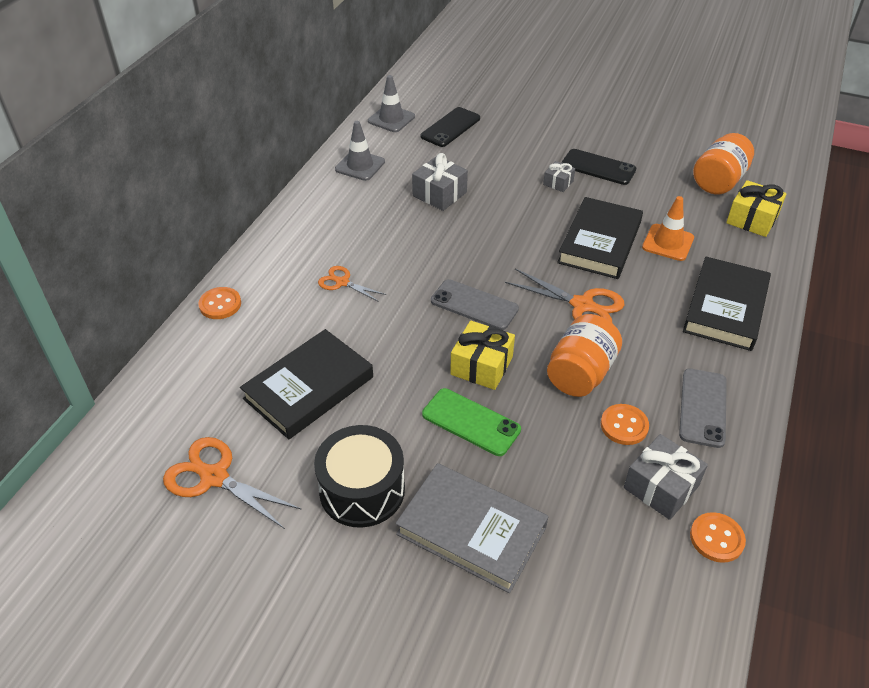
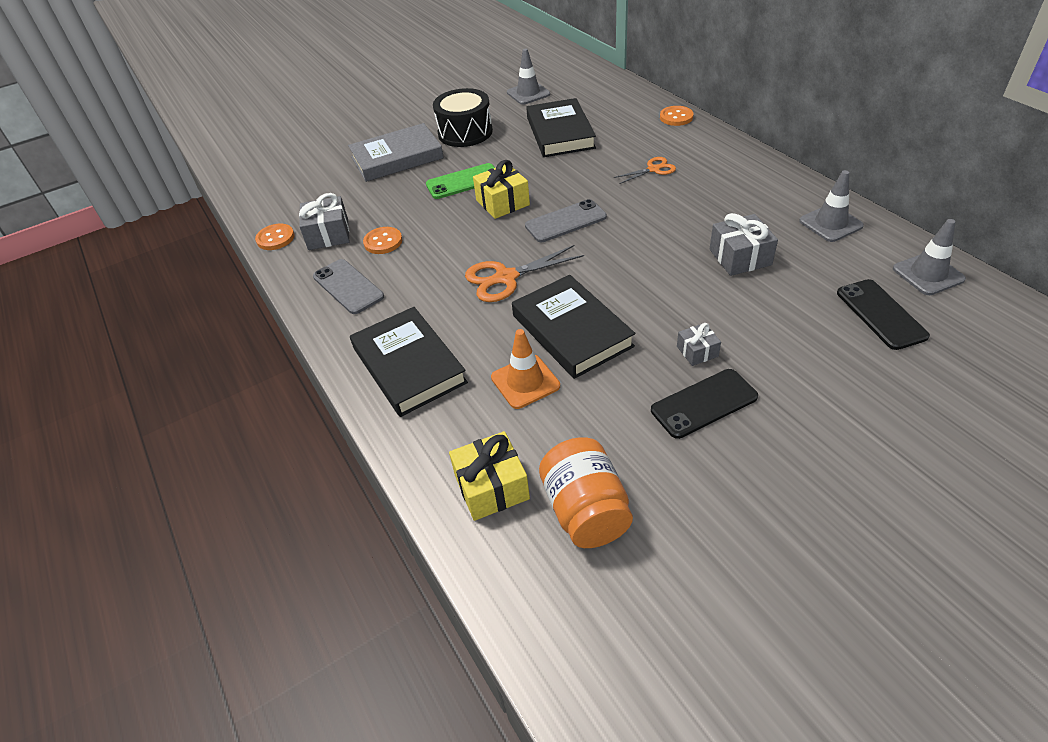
camera: 130 degrees right, 0 degrees up
(214, 477) = (528, 93): orange scissors -> grey traffic cone
(580, 373) = (445, 243): orange jar -> none

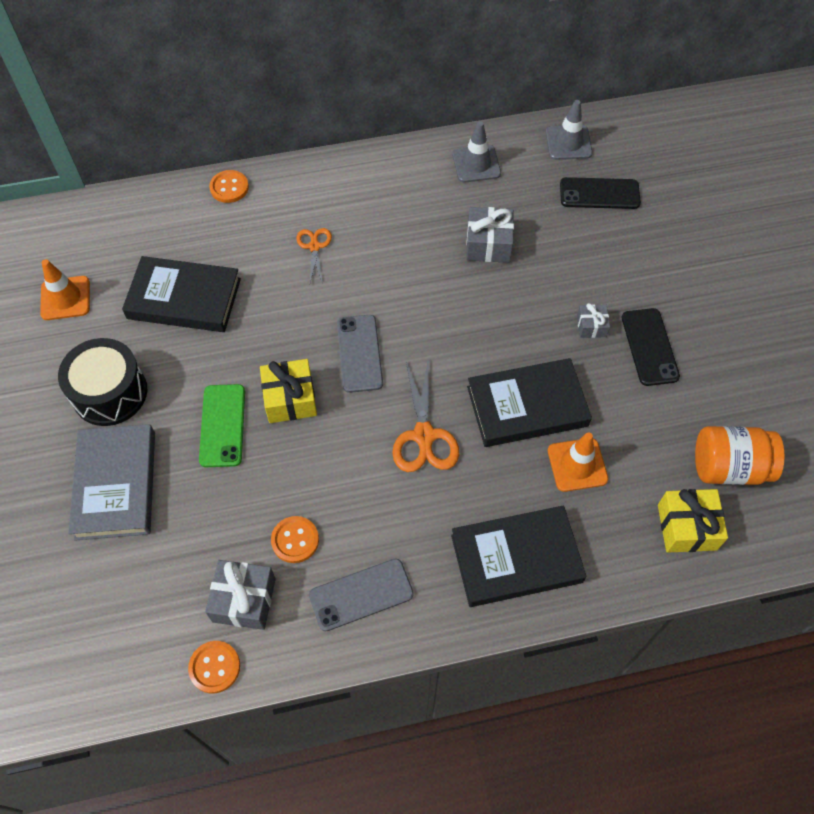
camera: 75 degrees left, 15 degrees up
(528, 93) = (65, 298): grey traffic cone -> orange traffic cone

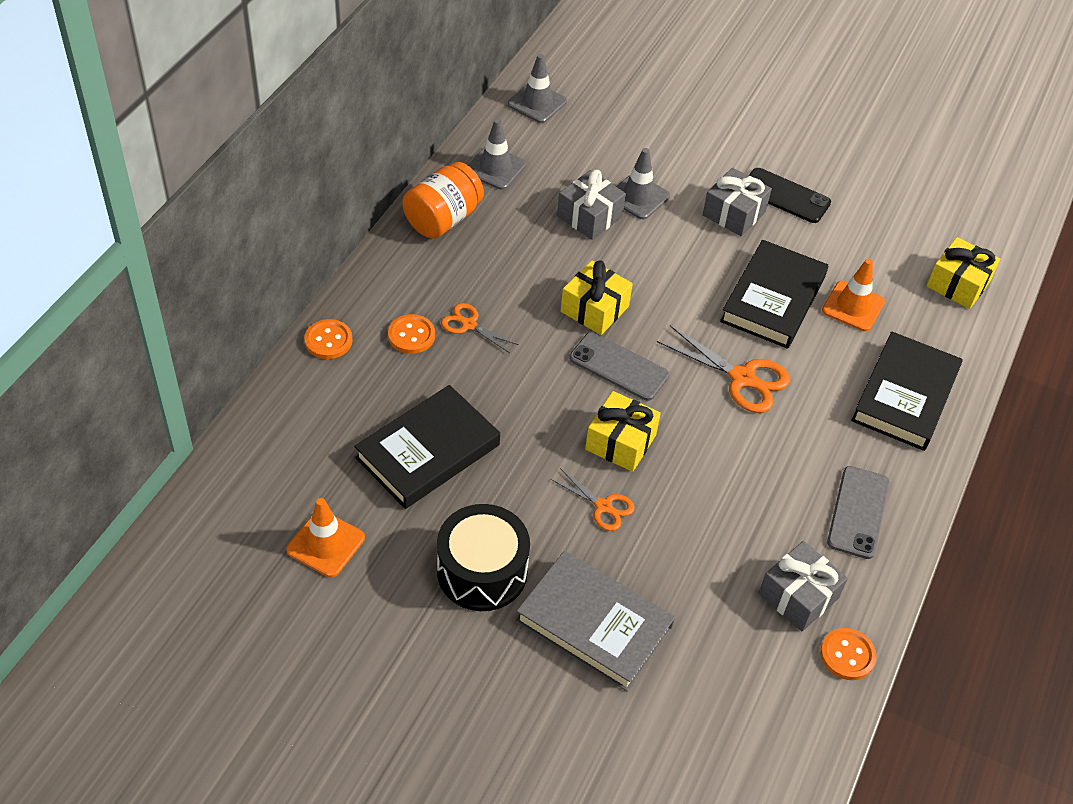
camera: 55 degrees left, 10 degrees down
(223, 425) = (603, 506): green phone -> orange scissors
(295, 540) = (769, 525): orange button -> orange button (411, 335)
(400, 304) = (594, 309): none -> yellow gift
(541, 259) = (638, 197): none -> grey traffic cone
(591, 326) = (734, 213): grey gift -> grey gift, size x1.71
(599, 194) = (610, 122): black phone -> none
(729, 467) = (928, 228): orange jar -> orange jar (443, 219)

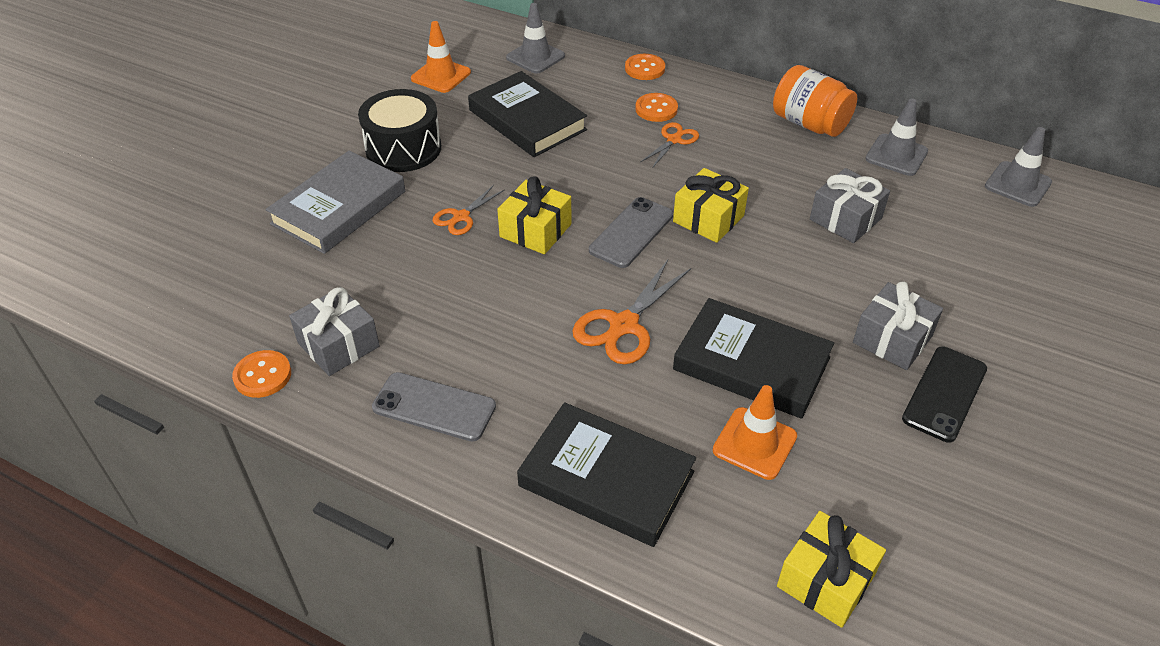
camera: 95 degrees right, 5 degrees down
(638, 197) = (891, 257): grey traffic cone -> grey traffic cone (535, 57)

